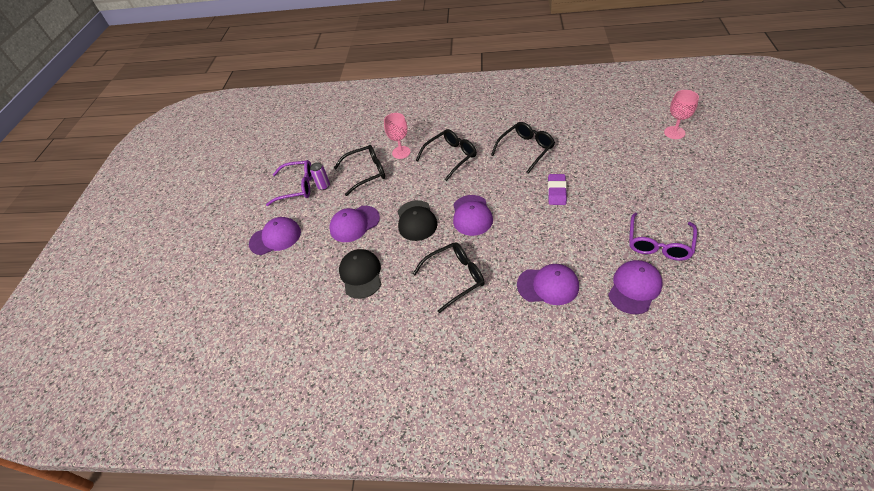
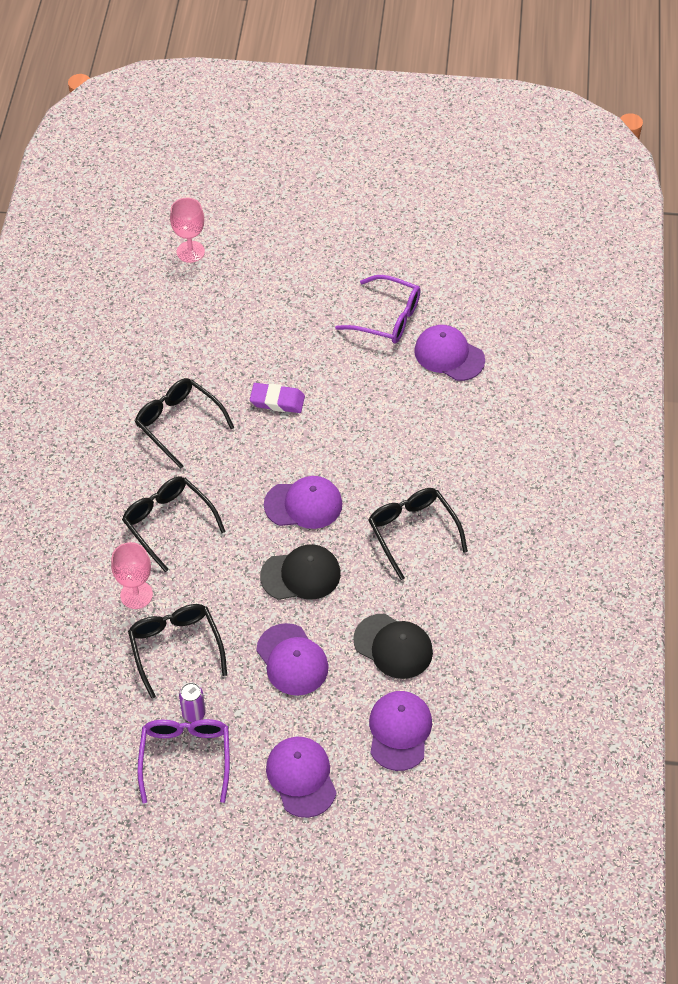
camera: 95 degrees left, 5 degrees up
(361, 274) = (393, 646): black cap -> black cap turned 135 degrees counterclockwise
(548, 285) = (436, 435): purple cap -> purple cap (399, 731)

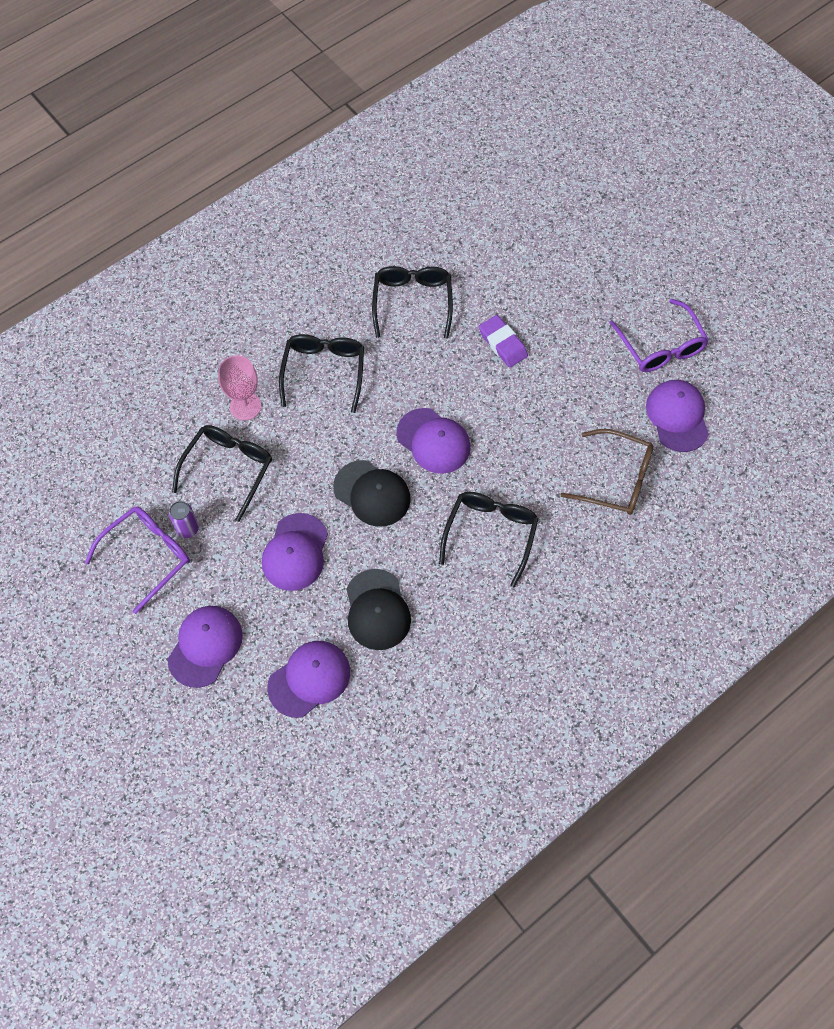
camera: 45 degrees right, 10 degrees up
(190, 252) = (565, 175): pink goblet -> none
(455, 427) = (616, 479): none -> brown glasses

